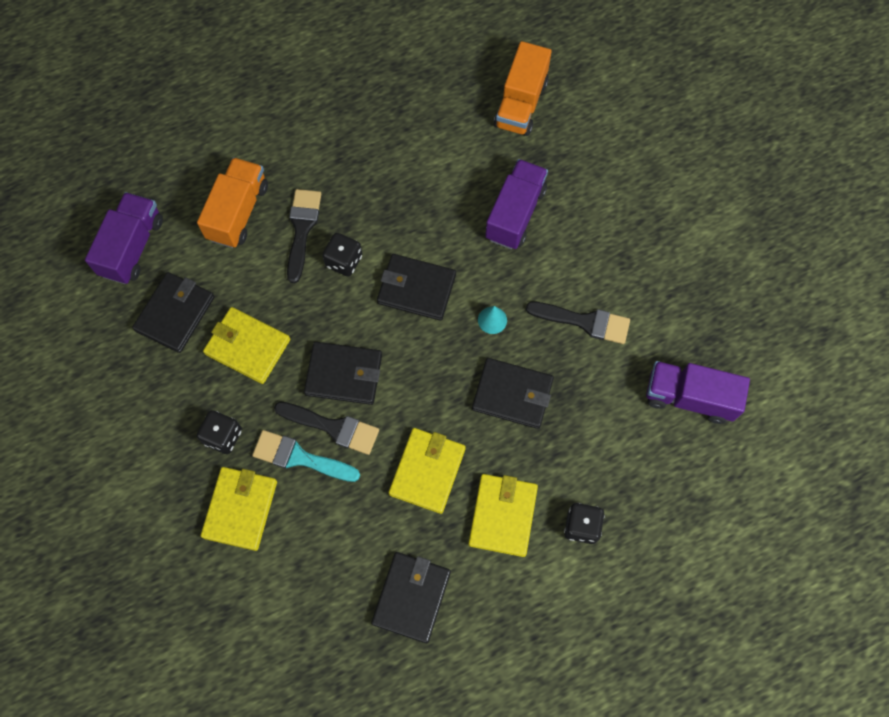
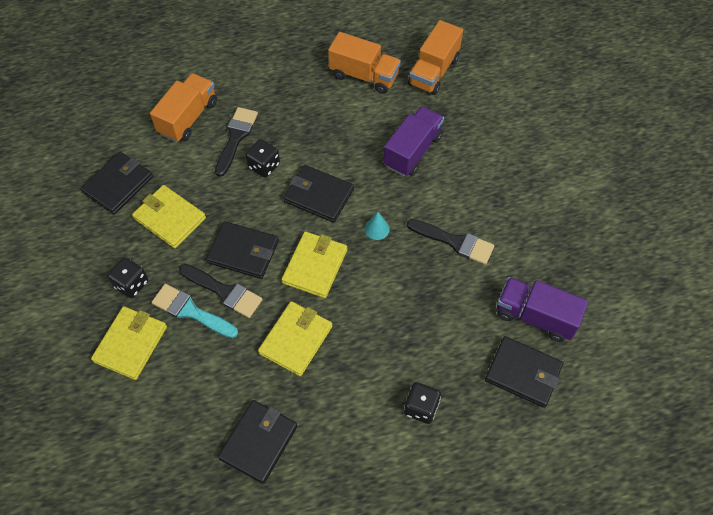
camera: 10 degrees right, 10 degrees down
(132, 247) = (98, 131): purple truck -> none
(438, 122) = (364, 75): none -> orange truck
(503, 515) = (353, 387): yellow wallet -> yellow wallet (315, 266)
(512, 394) = (382, 290): black wallet -> black wallet (523, 373)

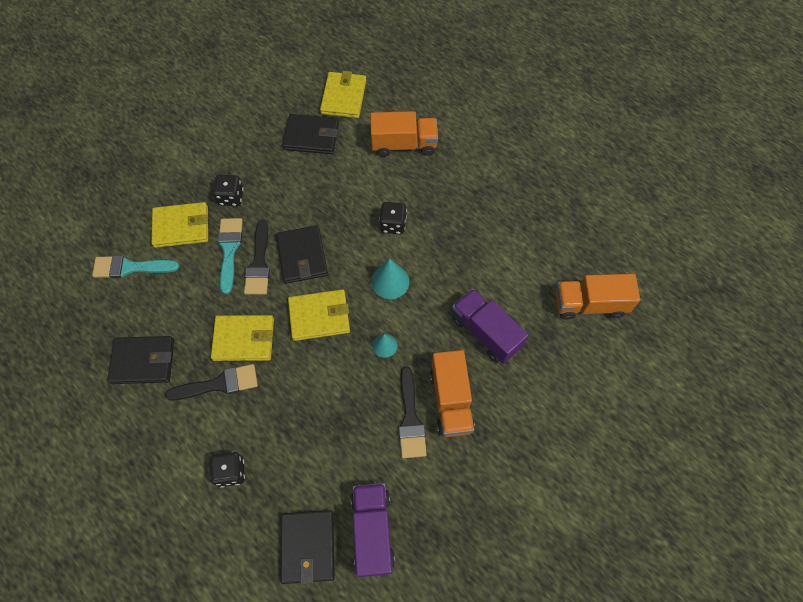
camera: 60 degrees right, 5 degrees up
(142, 413) = (130, 267): none -> turquoise brush
(170, 218) = (302, 187): yellow wallet -> yellow wallet (344, 97)
(236, 137) = (407, 188): black brush -> black brush (219, 384)
(318, 195) = (390, 281): black wallet -> turquoise cone
(364, 75) = (541, 248): orange truck -> orange truck (451, 400)
(412, 151) = (486, 332): purple truck -> purple truck turned 135 degrees counterclockwise

